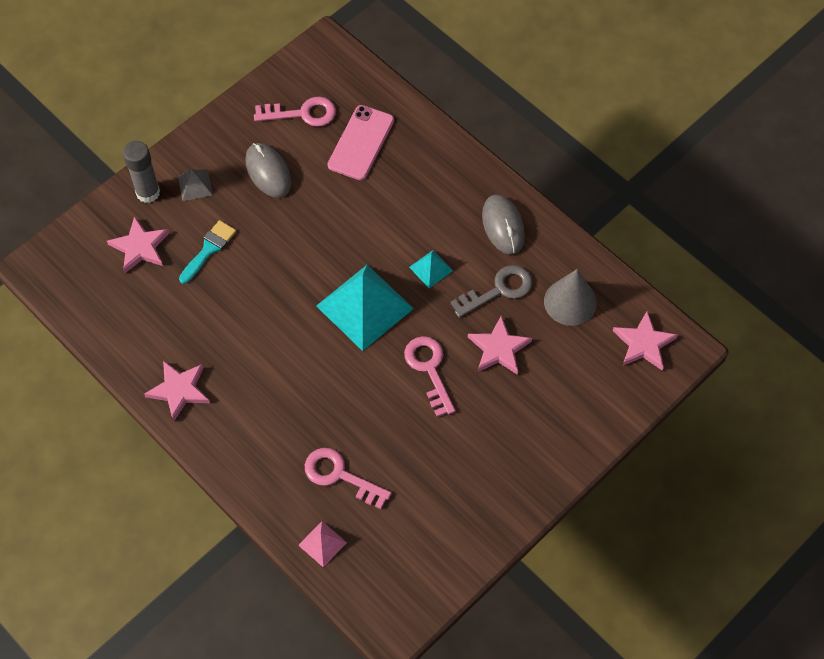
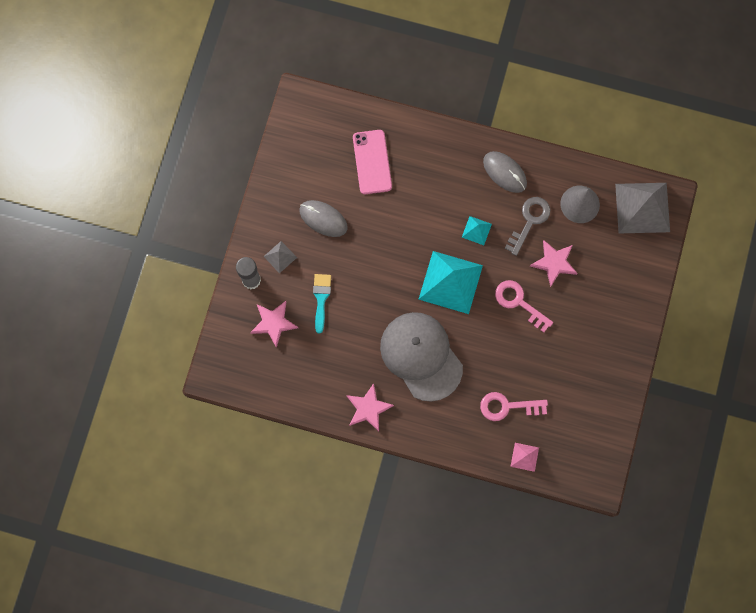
camera: 30 degrees left, 15 degrees up
(277, 367) = (421, 356): none -> grey cap
(302, 113) = (317, 161): pink key -> none
(643, 343) = (642, 208): pink star -> grey pyramid

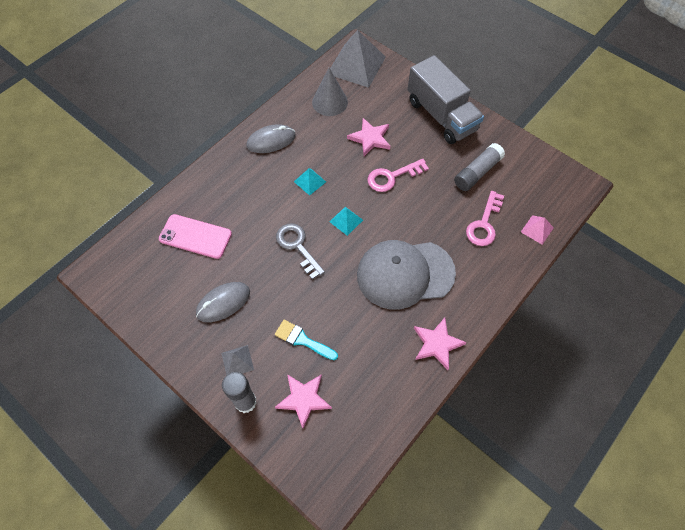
camera: 65 degrees left, 15 degrees down
(450, 282) = (346, 221): turquoise pyramid -> turquoise pyramid, size x0.46
(529, 221) = (324, 141): grey key -> grey key (297, 247)
(563, 380) = (477, 172): none -> grey glue stick
(618, 319) = (441, 116): none -> grey truck

